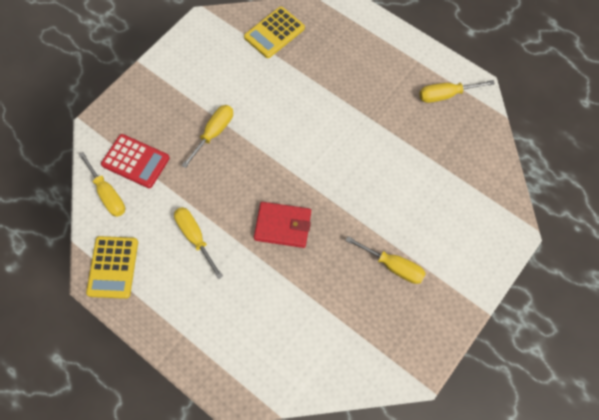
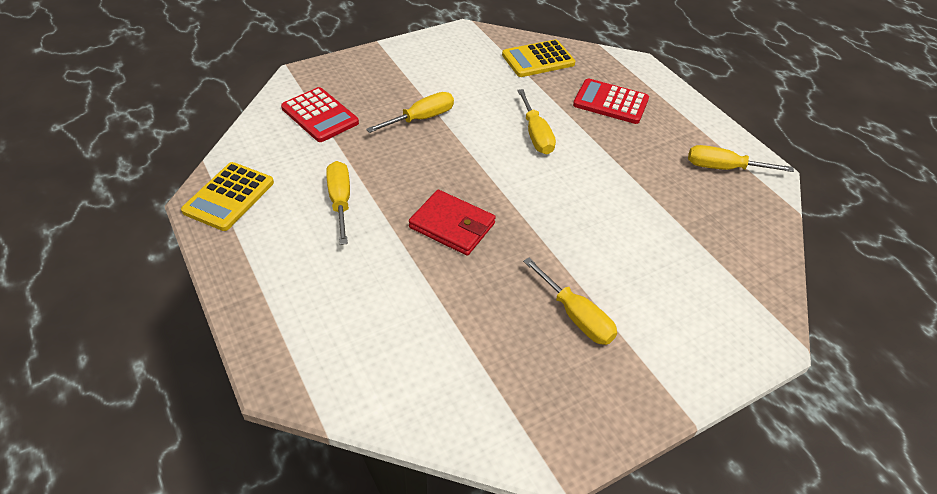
camera: 20 degrees right, 20 degrees down
(107, 194) = (270, 132): yellow screwdriver -> yellow screwdriver (536, 135)
(346, 59) = (610, 102): none -> red calculator

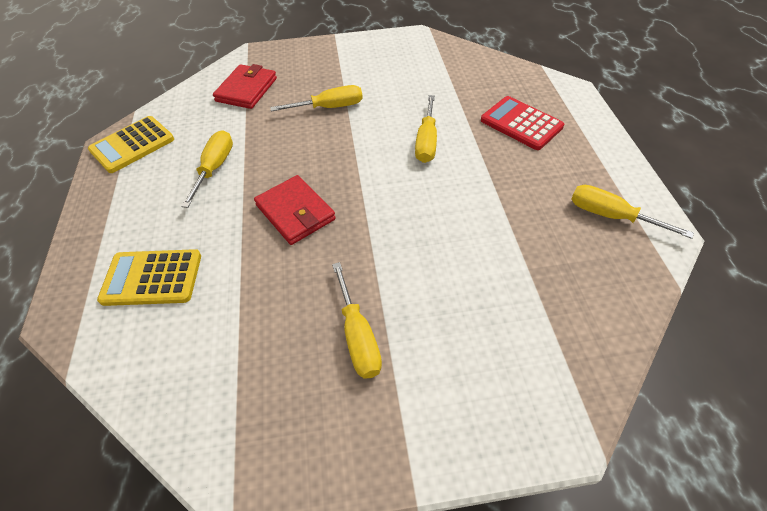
camera: 25 degrees right, 5 degrees up
(320, 115) = (247, 90): red calculator -> red wallet
(538, 59) = (471, 71): yellow calculator -> yellow calculator (152, 278)

